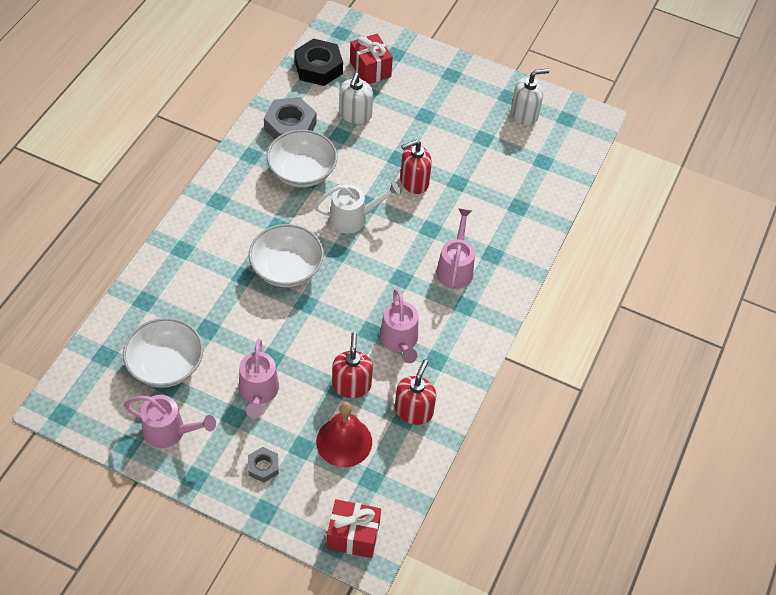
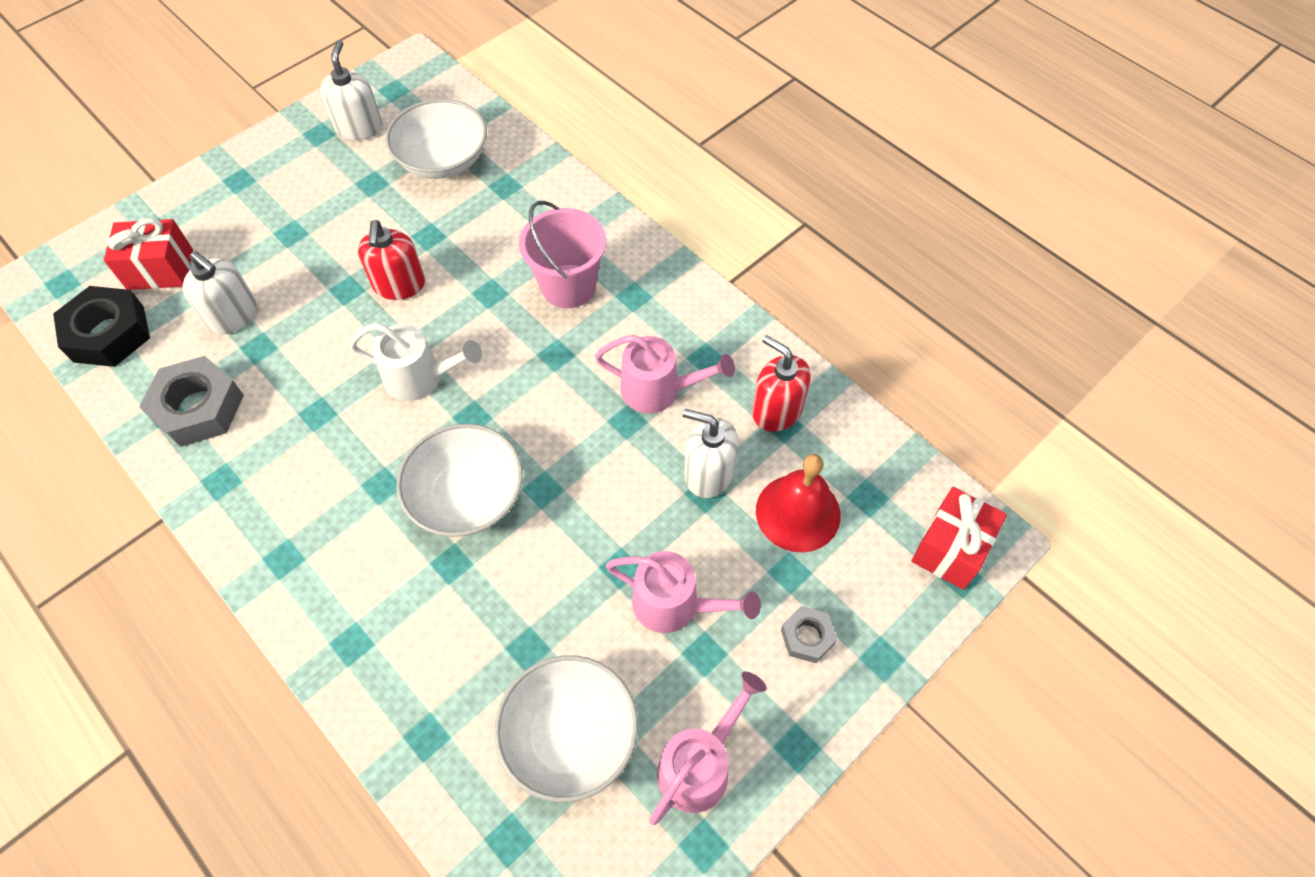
camera: 65 degrees left, 5 degrees up
(302, 171) = (297, 419): white bowl -> white bowl (443, 159)
(351, 385) = (708, 473): red soap dispenser -> white soap dispenser
(354, 218) = (421, 378): white watering can -> white watering can turned 90 degrees clockwise
(455, 268) = (568, 286): pink watering can -> pink bucket

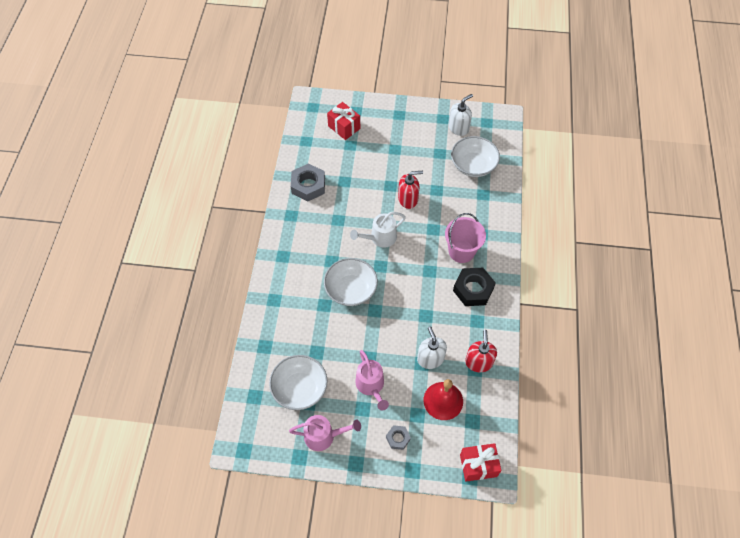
camera: 50 degrees right, 0 degrees up
(109, 334) = (309, 137): black nut -> black nut (473, 289)
(233, 316) = (348, 163): white soap dispenser -> none
(399, 285) = (408, 199): red soap dispenser -> red soap dispenser turned 150 degrees counterclockwise
(421, 378) = (380, 238): white watering can -> white watering can turned 90 degrees clockwise
(659, 390) = (448, 316): pink watering can -> none

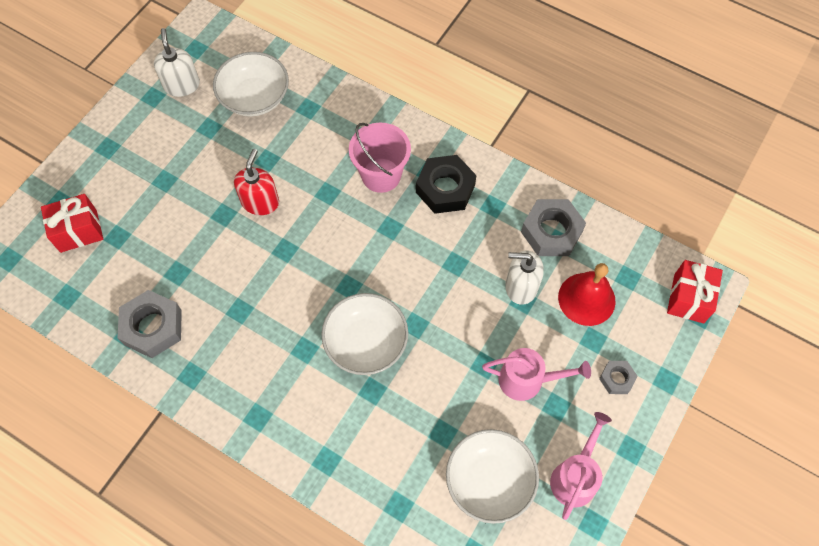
camera: 65 degrees left, 5 degrees up
(380, 238) = (303, 267): white watering can -> none
(478, 362) = (551, 232): red soap dispenser -> grey nut

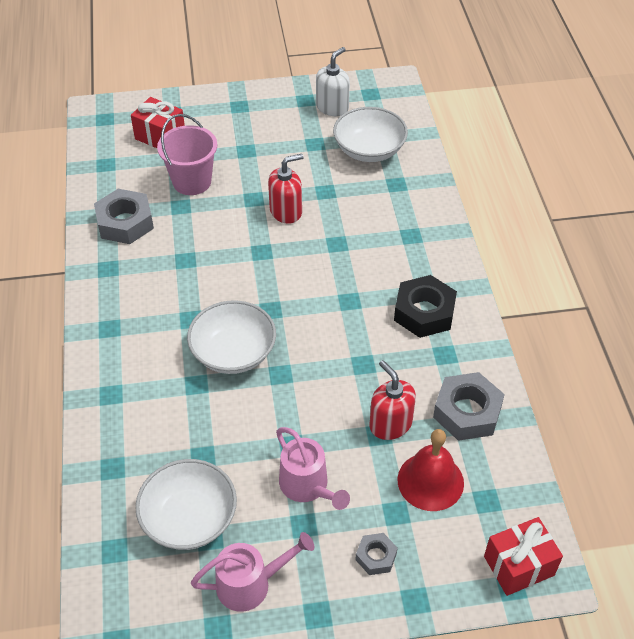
camera: 50 degrees right, 15 degrees down
(381, 175) = (389, 264): pink bucket -> pink bucket (192, 181)
(521, 287) = (390, 424): white soap dispenser -> red soap dispenser

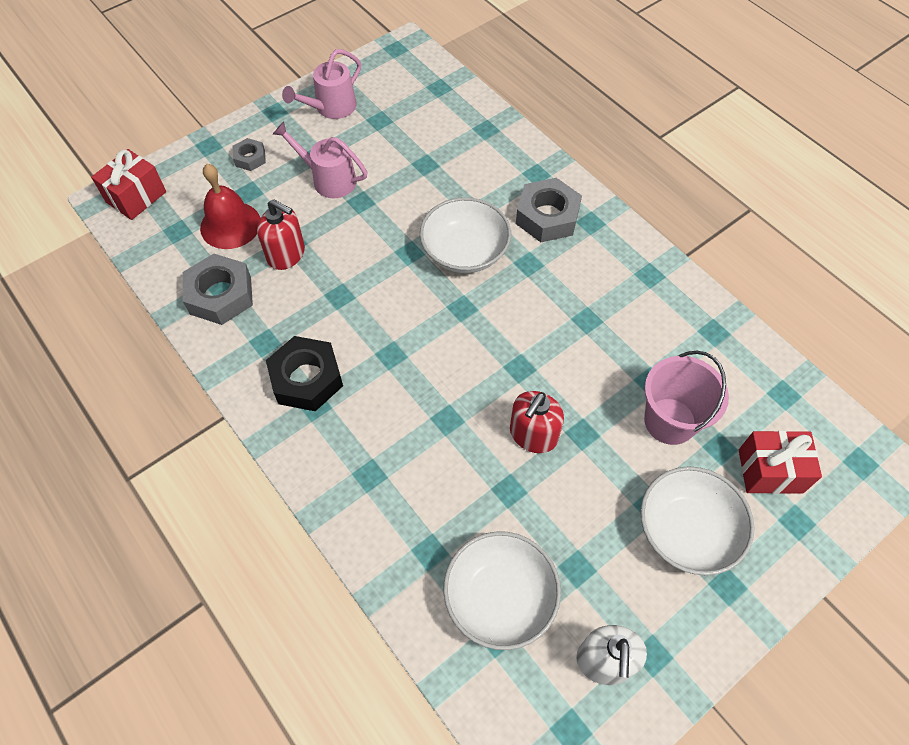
camera: 150 degrees right, 10 degrees up
(125, 223) = (685, 331): grey nut -> grey nut (547, 216)
(189, 518) = (402, 124): white bowl -> white bowl (687, 530)

